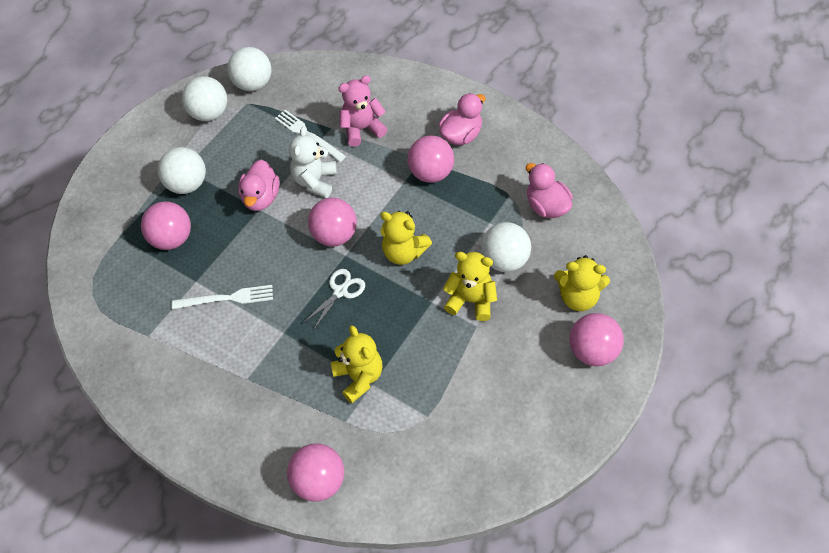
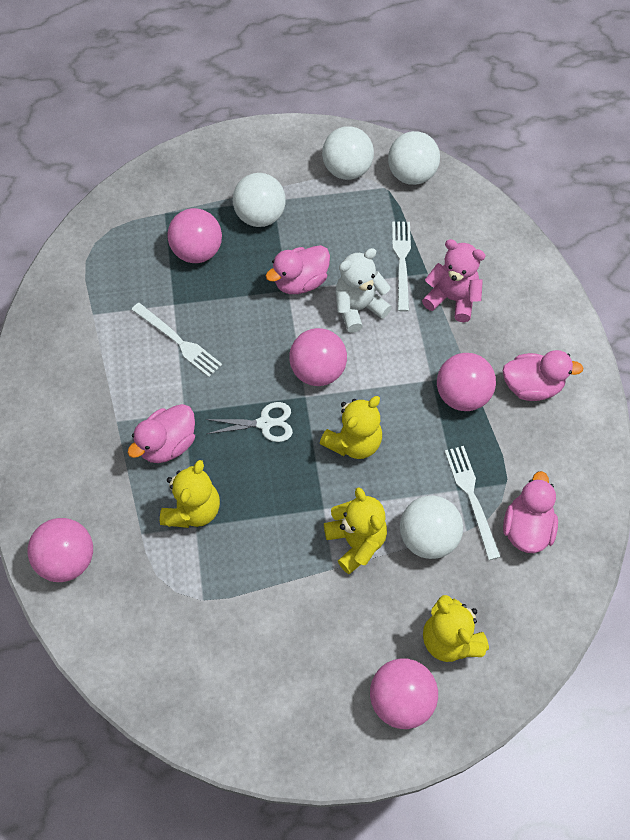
camera: 45 degrees right, 5 degrees up
(297, 359) = (168, 444): none -> pink duck
(404, 252) = (353, 442): yellow teddy bear -> yellow teddy bear turned 120 degrees counterclockwise
(501, 219) = (471, 497): none -> white fork

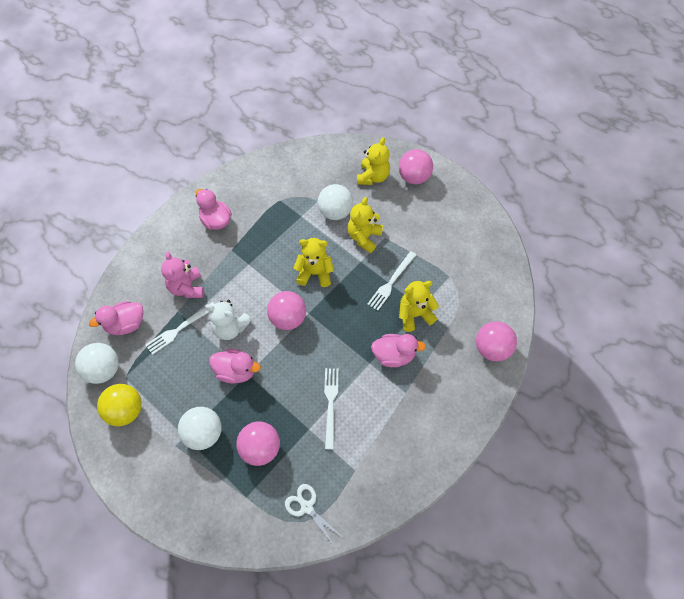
camera: 130 degrees left, 0 degrees up
(265, 423) = (340, 320): white scissors -> white scissors (307, 507)
(347, 170) = (126, 410): white ball -> yellow ball
(462, 395) = (246, 245): pink ball -> none
(471, 497) = (300, 208): white fork -> white fork (391, 282)
(526, 528) = (296, 180): pink duck -> pink duck (126, 324)

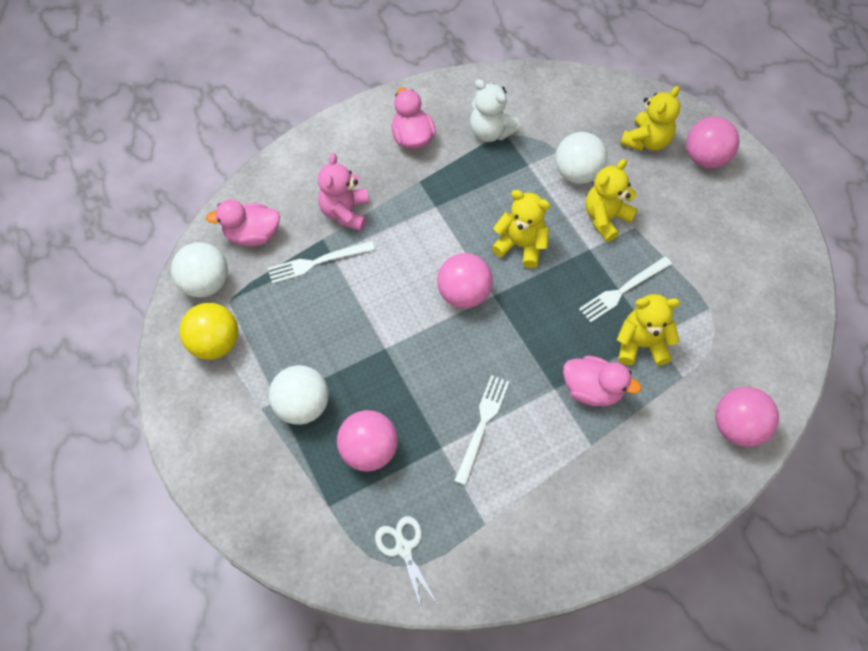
camera: 20 degrees right, 0 degrees up
(230, 328) = (383, 282): white teddy bear -> white teddy bear (490, 132)
(236, 371) = (372, 340): pink duck -> none

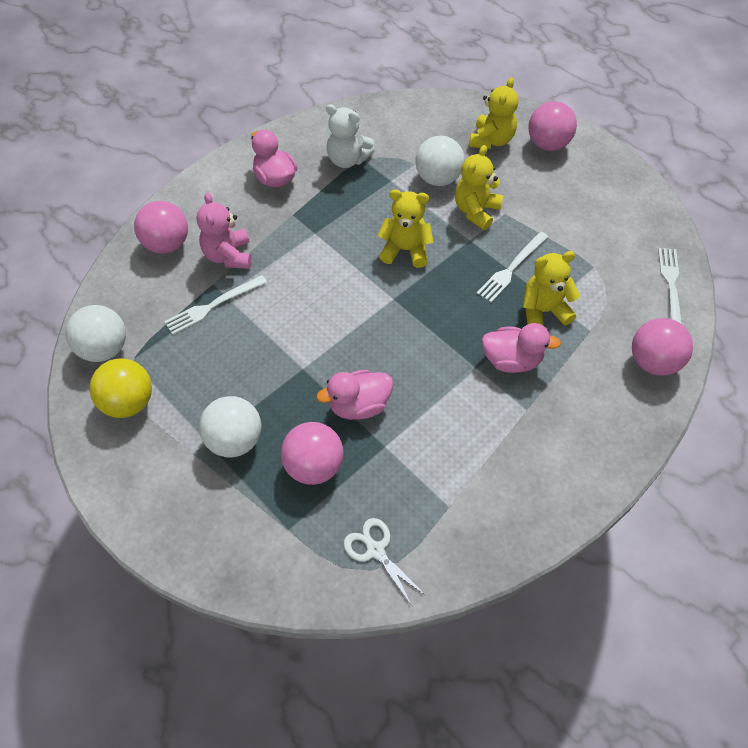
camera: 15 degrees left, 5 degrees down
(252, 235) = (141, 295): pink duck -> pink duck (359, 405)
(464, 294) = (364, 303): pink ball -> pink ball (167, 244)
(482, 425) = (418, 416): white fork -> white fork (671, 286)

